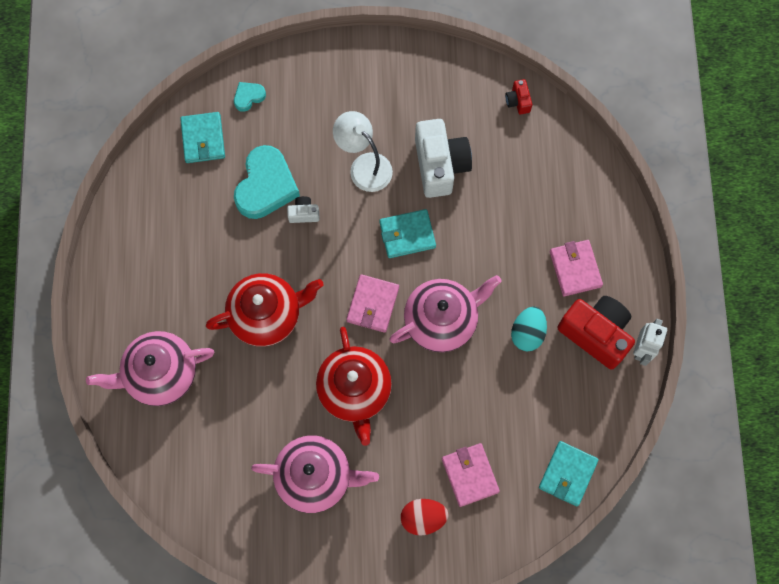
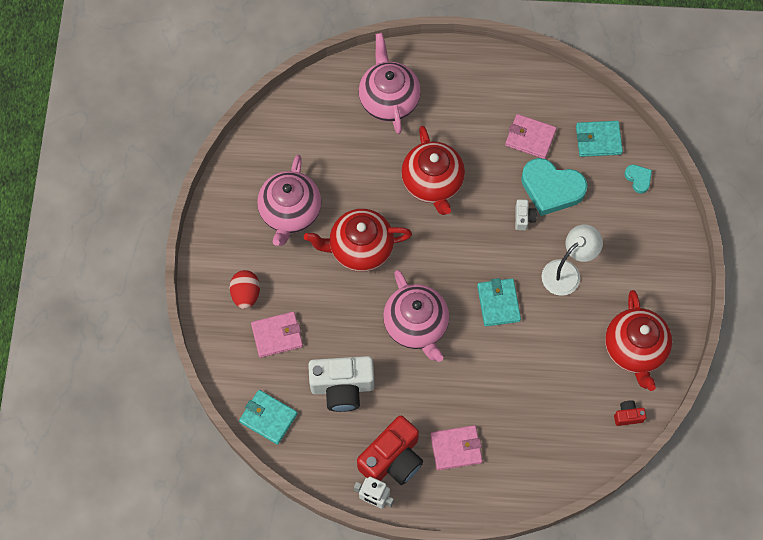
camera: 95 degrees right, 5 degrees down
(372, 304) = (435, 269): pink wallet -> pink wallet (530, 138)
(440, 165) = (564, 338): white camera -> white camera (342, 387)
(445, 96) = (634, 349): none -> red teapot
(527, 333) = (398, 398): turquoise egg -> none

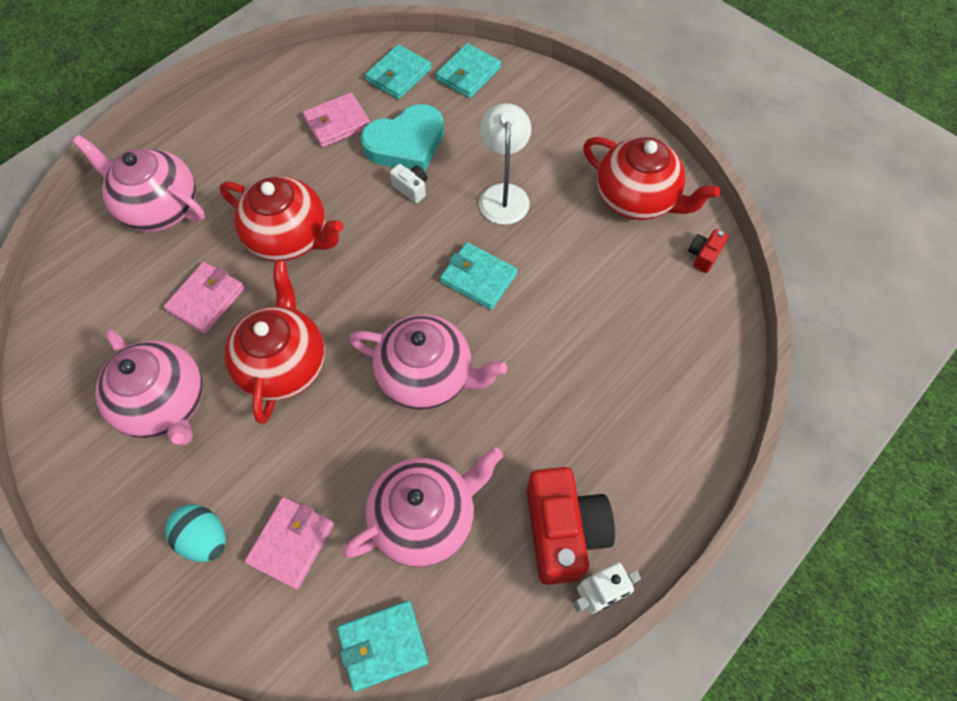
camera: 50 degrees left, 5 degrees down
(246, 294) = (205, 538): red egg -> turquoise egg
(342, 387) = (425, 517): white camera -> pink teapot
(360, 248) = (284, 364): red teapot -> red teapot turned 150 degrees clockwise
(456, 448) = (607, 448): pink wallet -> pink wallet (206, 299)
(638, 179) = (468, 74): turquoise heart -> turquoise wallet

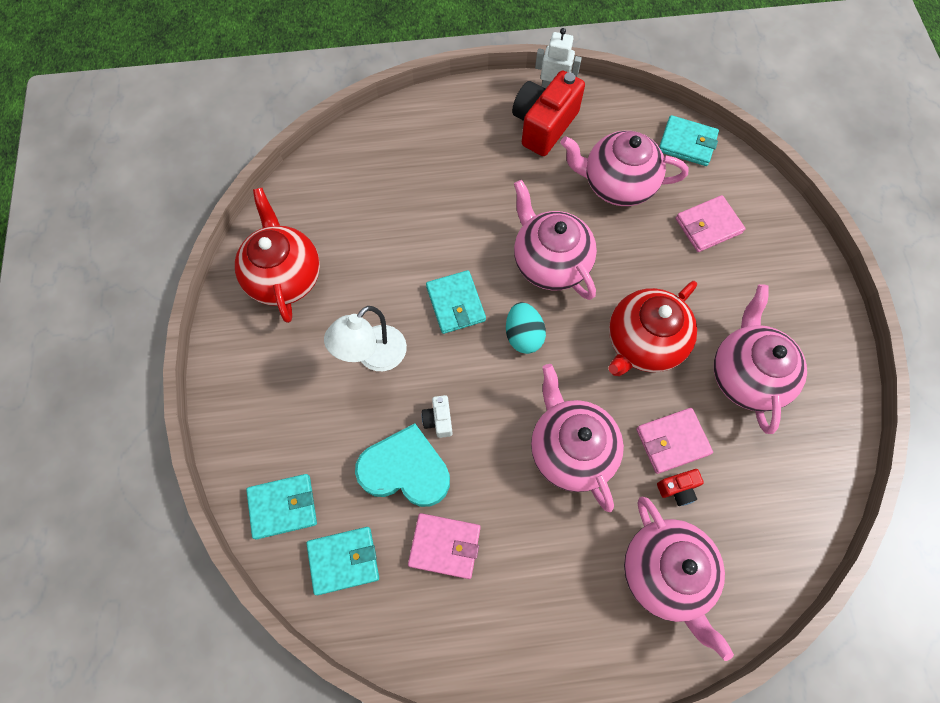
camera: 140 degrees left, 5 degrees up
(205, 538) = (762, 265): turquoise egg -> turquoise egg (523, 335)
(290, 238) = (570, 449): red teapot -> pink teapot
(703, 255) = (291, 204): red camera -> red camera (677, 489)

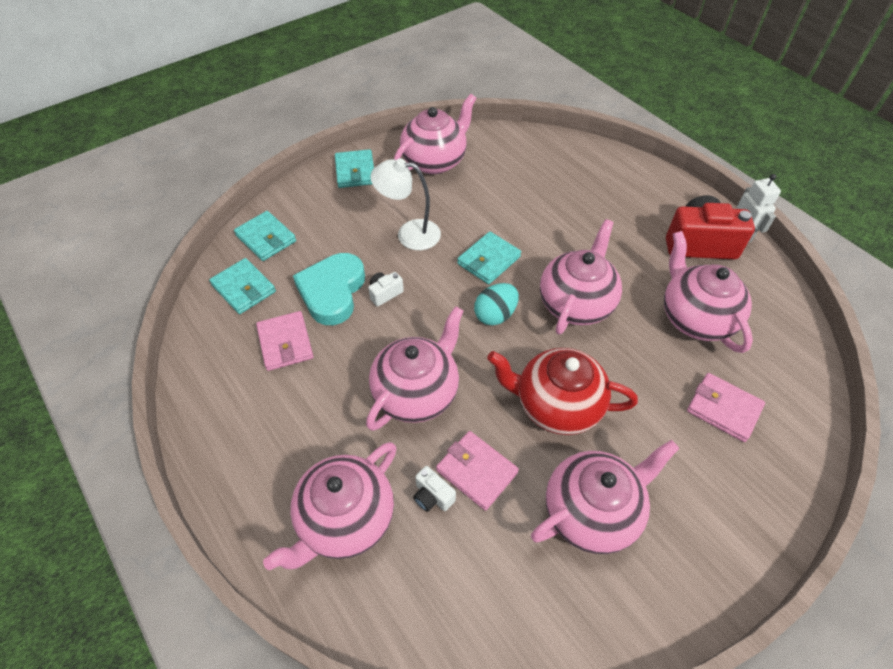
camera: 60 degrees right, 15 degrees down
(284, 276) = (435, 161): red teapot -> pink teapot
(405, 470) = (332, 292): turquoise heart -> turquoise heart turned 150 degrees counterclockwise
(677, 489) = (432, 496): red camera -> white camera
(687, 143) = (794, 354): turquoise wallet -> turquoise wallet (355, 171)

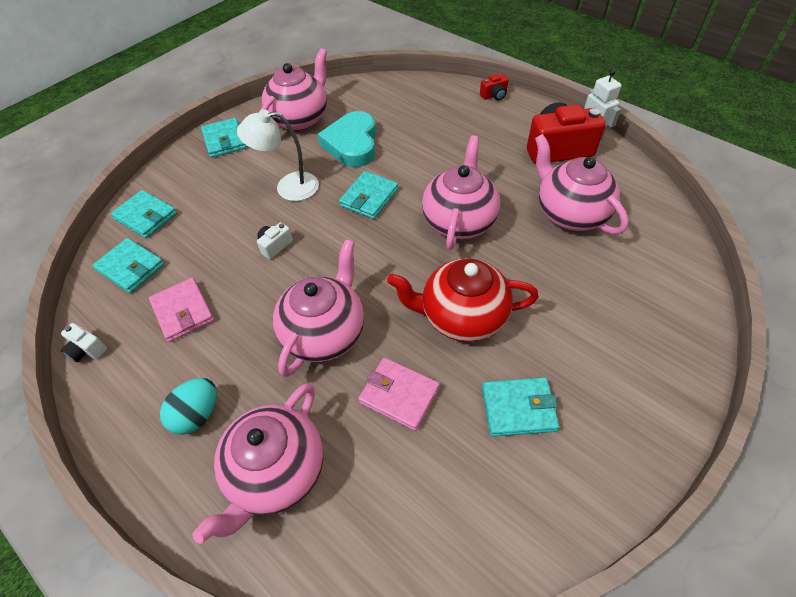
camera: 10 degrees left, 0 degrees up
(332, 292) = (222, 254): turquoise heart -> turquoise heart (352, 144)
(432, 496) = (360, 429): white camera -> white camera (87, 350)
(495, 315) = (386, 245): turquoise egg -> turquoise egg (197, 414)
(592, 511) = (518, 408): pink teapot -> turquoise wallet
(644, 171) = (494, 96): none -> red camera
(723, 409) = (615, 288): pink wallet -> none

